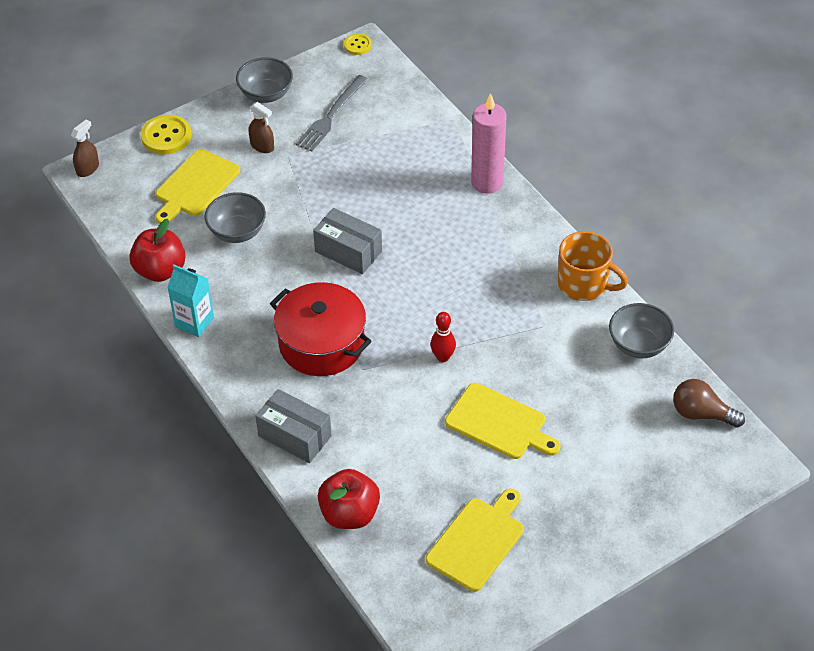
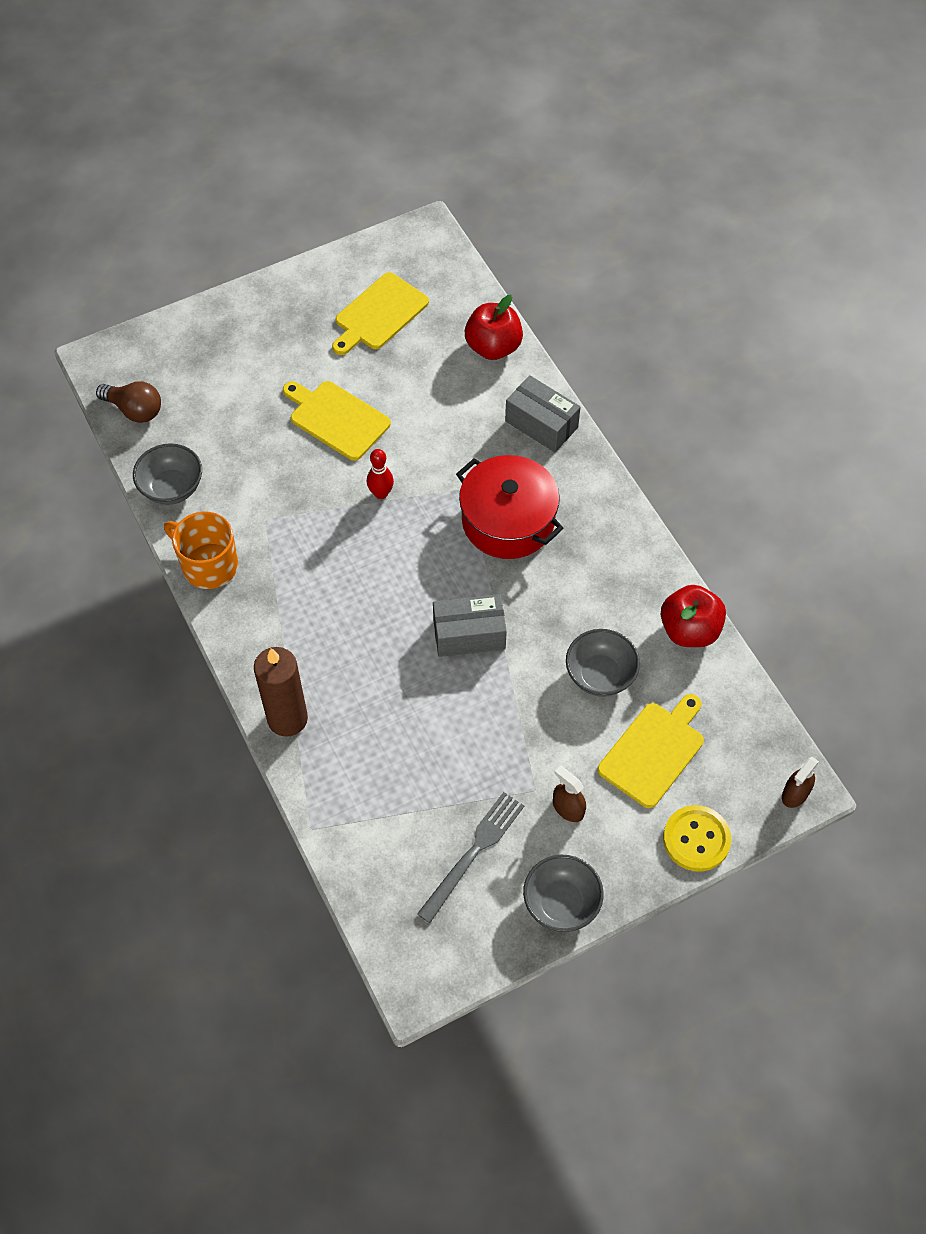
camera: 175 degrees left, 10 degrees up
(194, 322) = (647, 559): turquoise carton -> none
(348, 251) = (469, 634): grey box -> grey box turned 45 degrees counterclockwise
(357, 45) = (424, 989): yellow button -> none
(487, 182) = (287, 719): pink candle -> brown candle

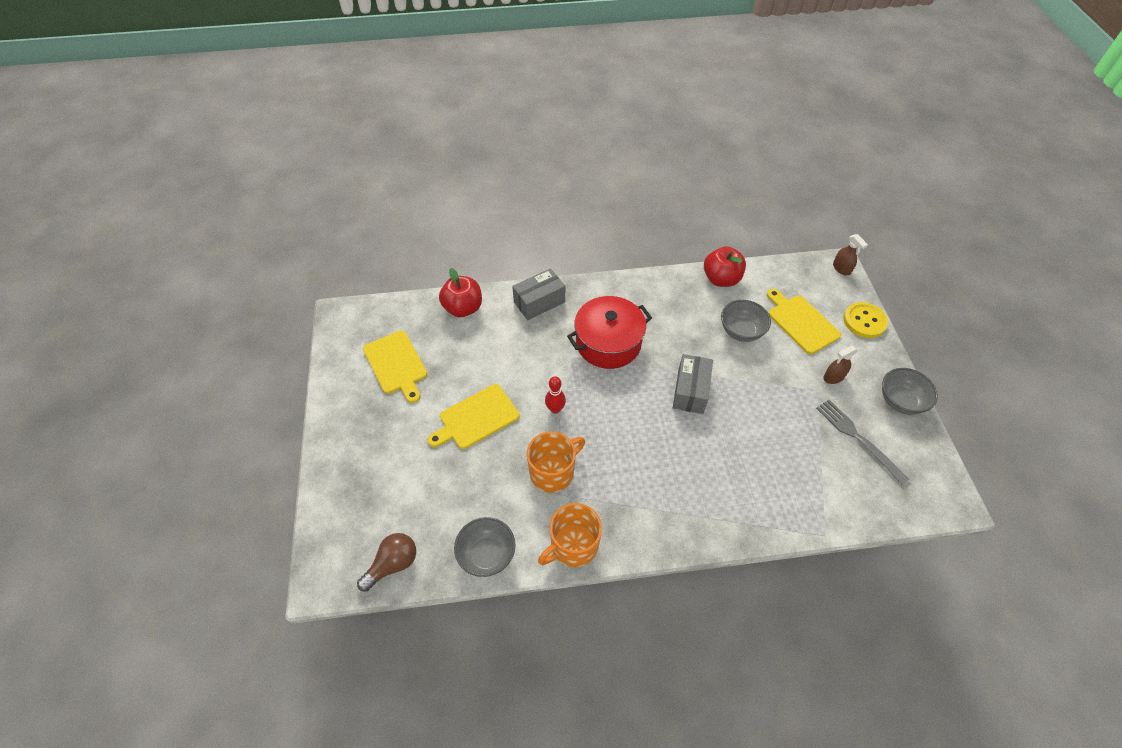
camera: 70 degrees left, 5 degrees down
(287, 719) = (729, 526): brown candle -> none
(293, 518) = (553, 472): none -> orange mug

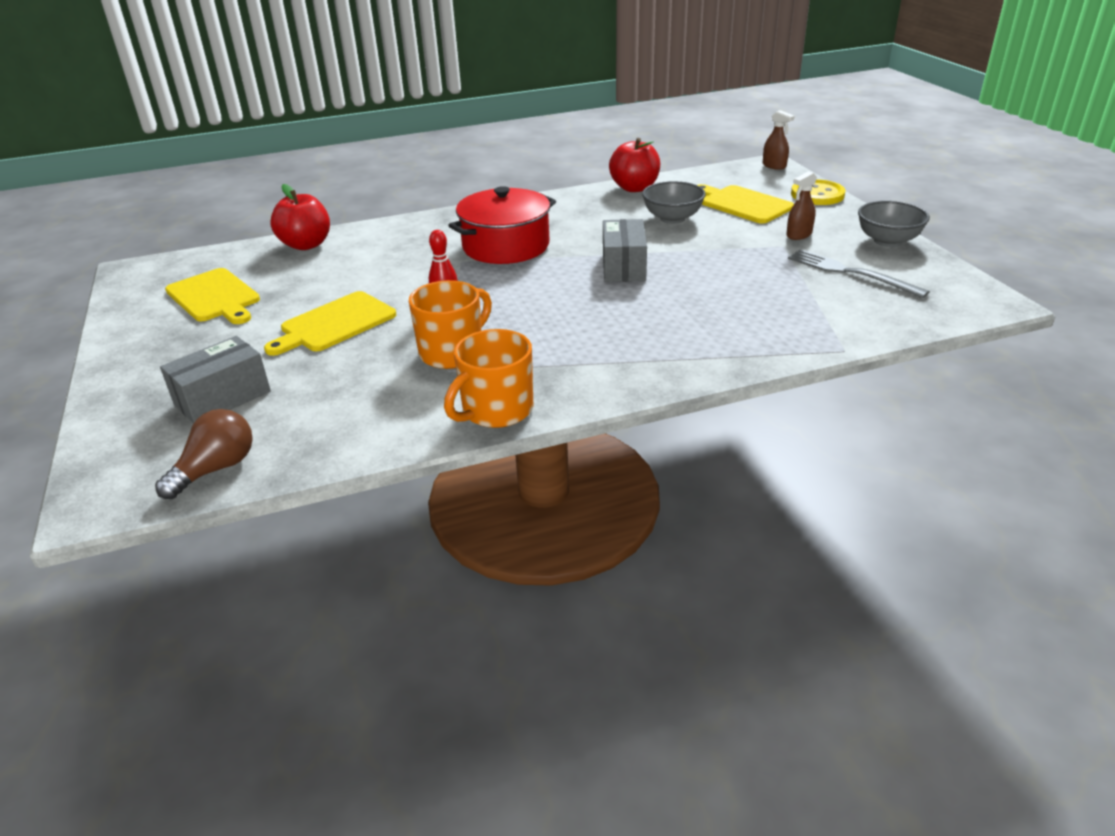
camera: 10 degrees left, 20 degrees down
(487, 554) = (366, 437): grey bowl -> none
(539, 302) = (408, 229): grey box -> grey box (222, 398)

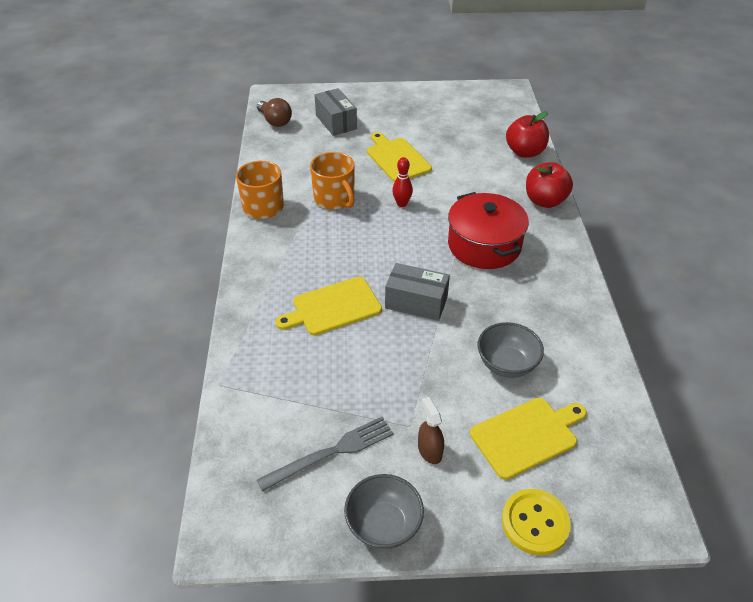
camera: 105 degrees right, 10 degrees up
(214, 297) = (457, 118): yellow cutting board -> yellow cutting board (333, 307)
(634, 188) = (598, 359): red apple -> red apple (545, 201)
(774, 166) = (649, 522): brown spray bottle -> none

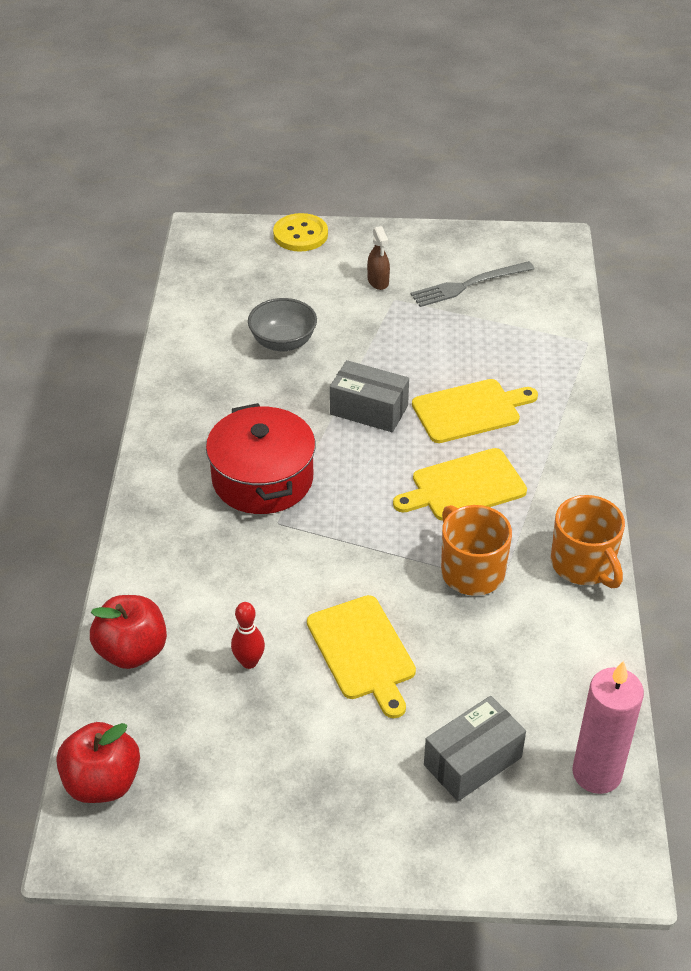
camera: 175 degrees left, 0 degrees up
(275, 121) = (596, 773): brown light bulb -> pink candle
(336, 122) = (472, 761): grey box -> grey box turned 75 degrees clockwise
(383, 525) = (424, 240): grey bowl -> none
(402, 204) = (367, 555): red bowling pin -> red bowling pin (249, 662)
(527, 436) = (285, 286): yellow cutting board -> yellow cutting board (464, 486)
(545, 201) = (145, 545): red apple -> red apple (102, 782)

